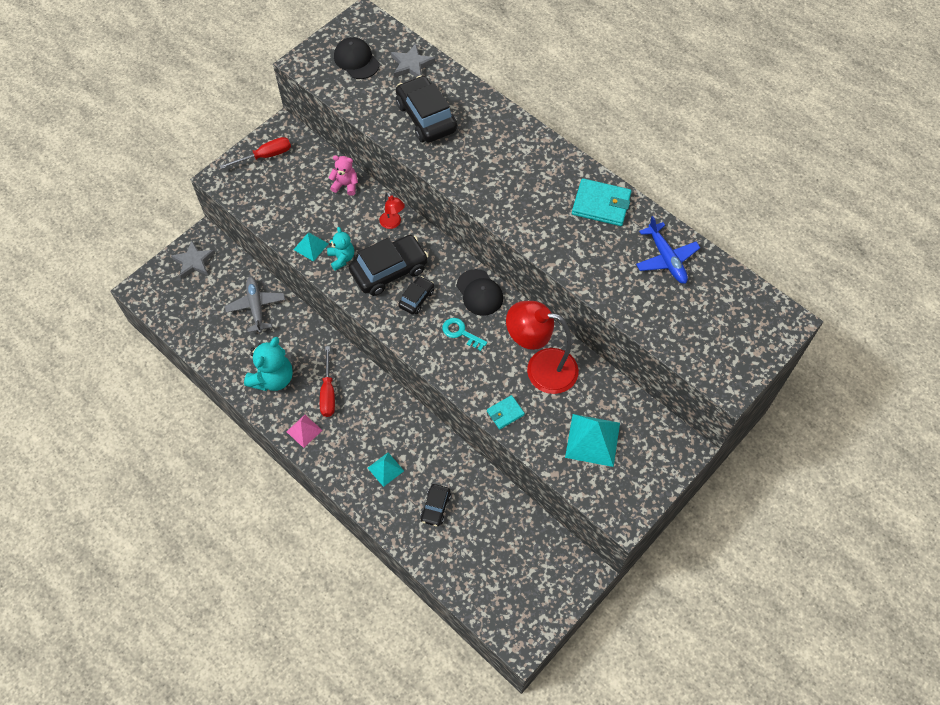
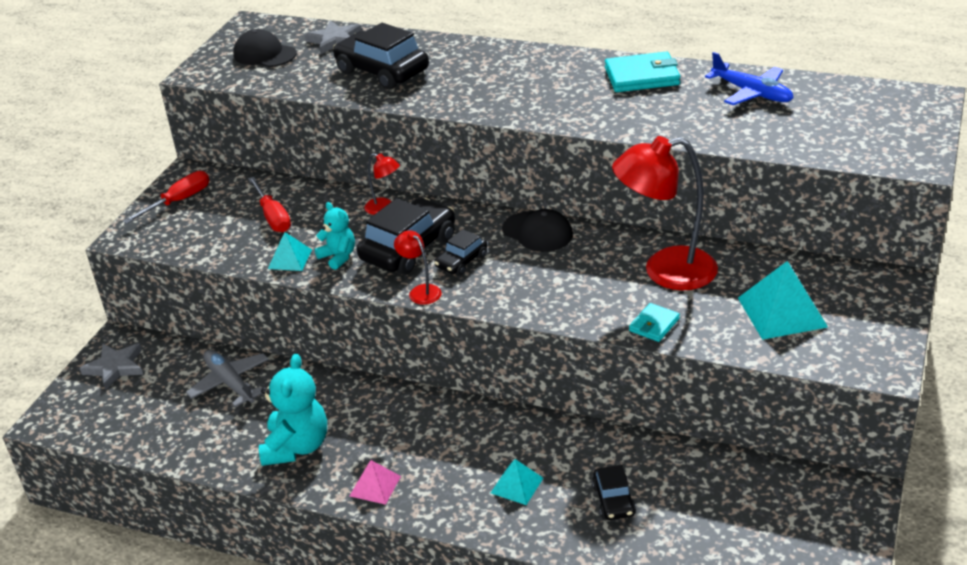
camera: 20 degrees left, 25 degrees down
(328, 392) = (384, 434): red screwdriver -> red screwdriver (273, 217)
(345, 185) = (301, 195): pink teddy bear -> none
(377, 315) = (420, 291): none -> red lamp
(416, 298) = (461, 261): black car -> black car turned 150 degrees counterclockwise
(461, 333) = (541, 273): turquoise key -> none

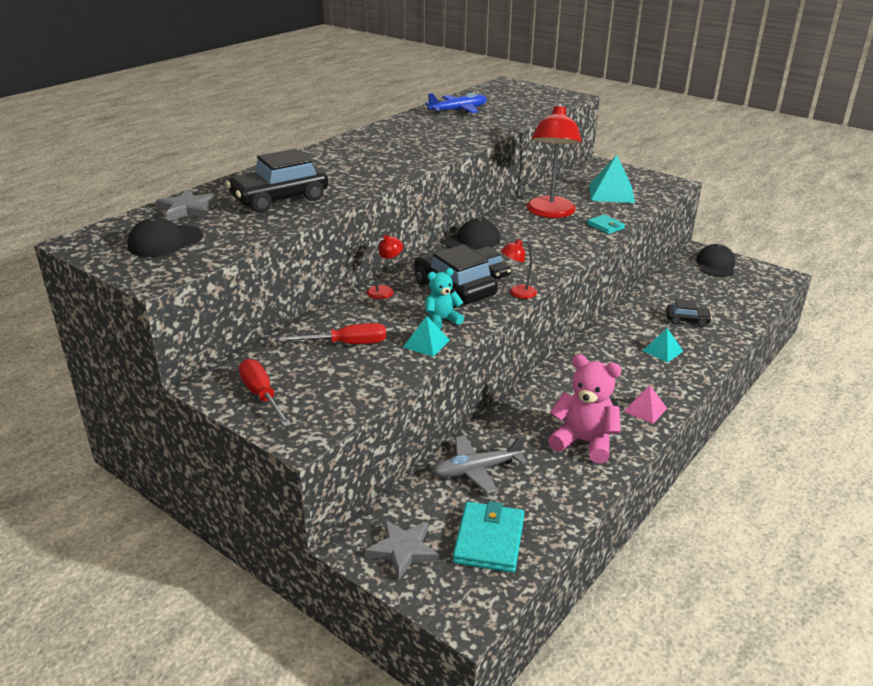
camera: 75 degrees left, 5 degrees down
(296, 447) = (584, 442): turquoise teddy bear -> pink teddy bear
(642, 76) = (402, 129): turquoise wallet -> turquoise wallet (489, 540)
(824, 516) = (715, 264): none -> black cap

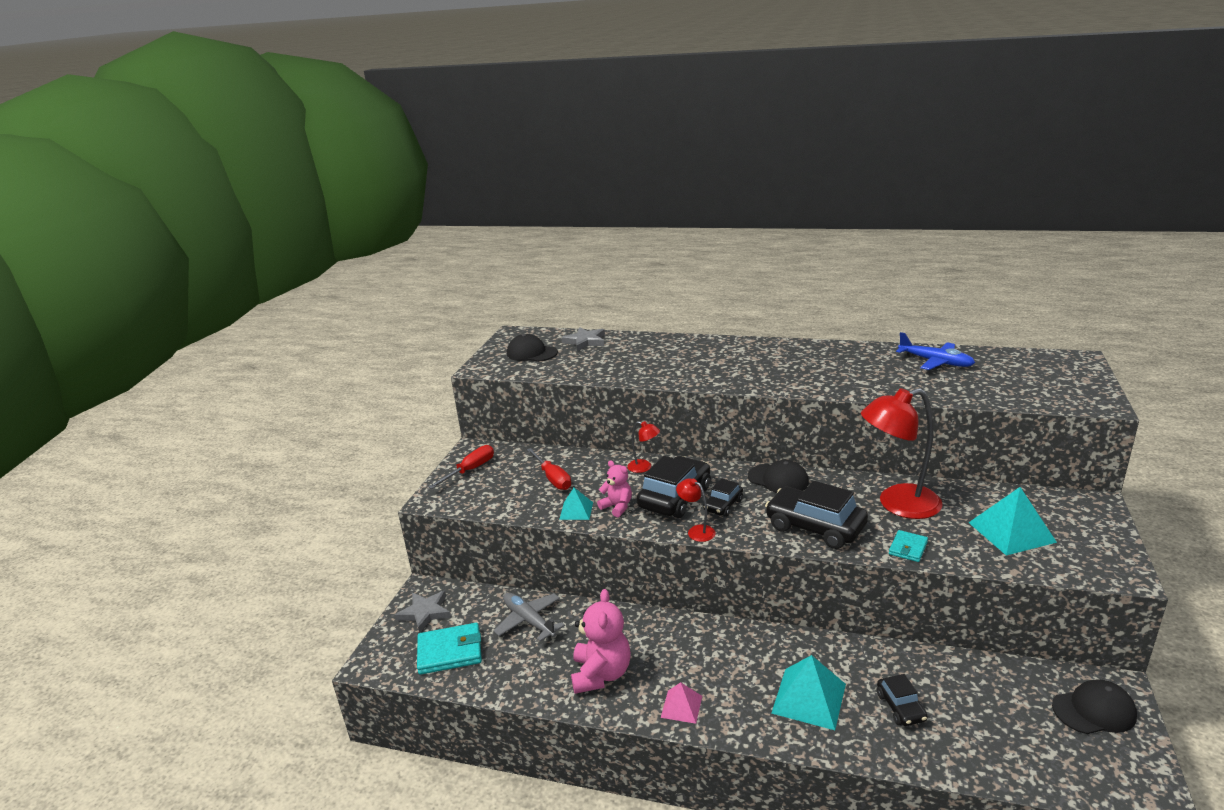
camera: 70 degrees right, 5 degrees down
(279, 199) = (631, 360): black car -> black car (815, 527)
(442, 320) = (617, 507): turquoise teddy bear -> pink teddy bear
(662, 351) = (809, 698): turquoise pyramid -> turquoise pyramid, size x1.73

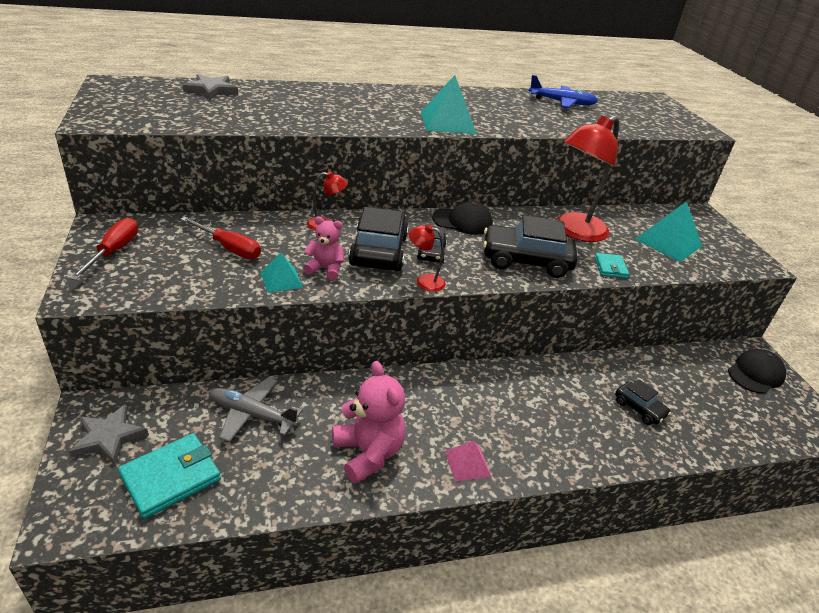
camera: 35 degrees left, 10 degrees up
(531, 353) = (152, 103): black cap -> none
(809, 698) = (569, 421): turquoise pyramid -> turquoise pyramid (448, 122)

